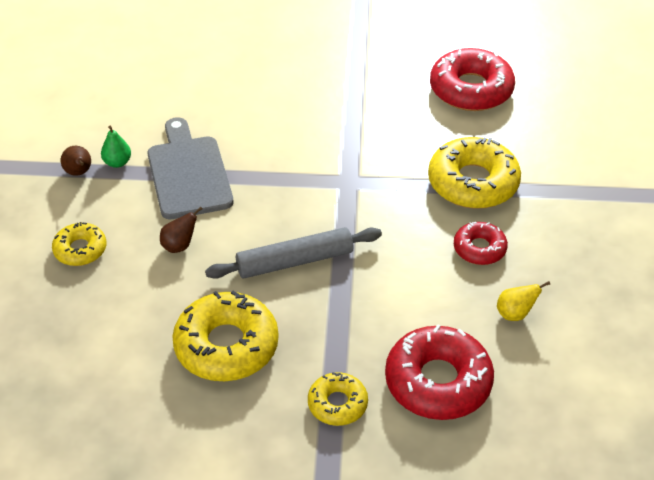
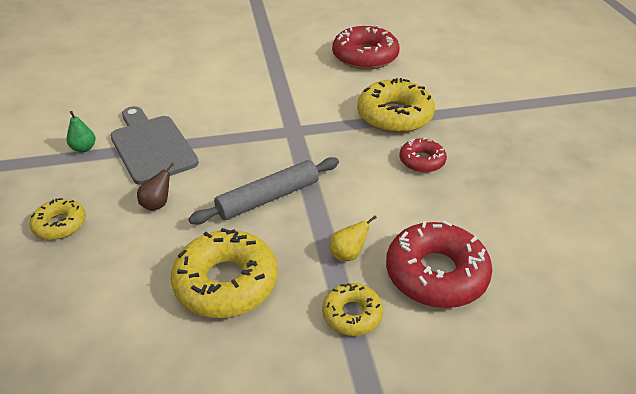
camera: 15 degrees left, 5 degrees down
(79, 173) = (48, 162): brown pear -> none
(515, 314) = (475, 204): yellow pear -> yellow pear (348, 254)

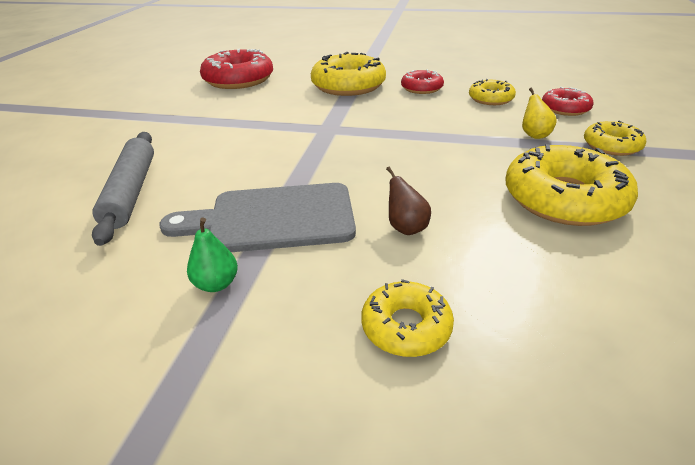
camera: 65 degrees left, 5 degrees down
(268, 198) = (434, 157): grey rolling pin -> grey rolling pin (131, 191)
(426, 213) = (490, 99): none -> yellow donut
(436, 274) = (565, 108): red donut -> red donut, size x0.55

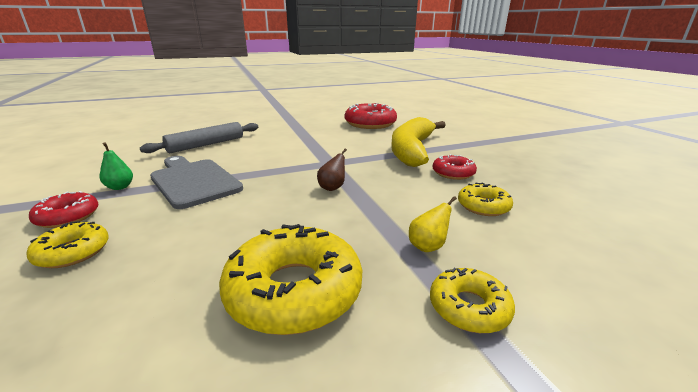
camera: 55 degrees right, 10 degrees down
(348, 86) = (412, 150): yellow donut -> yellow banana
(406, 228) = (200, 223): brown pear -> brown pear (332, 187)
(565, 108) = (533, 254): red donut -> red donut (68, 216)

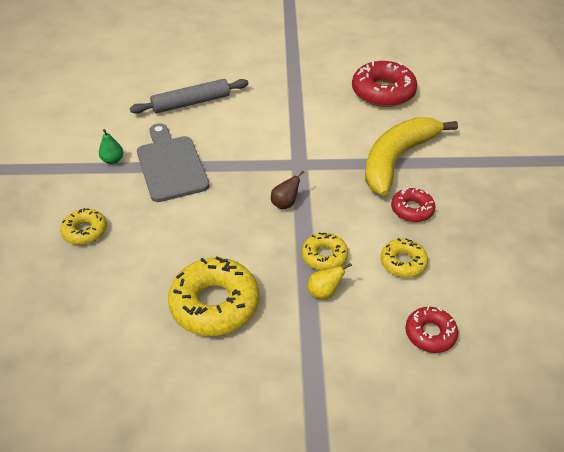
camera: 20 degrees right, 20 degrees up
(68, 216) = (78, 191): red donut -> red donut (430, 333)
(469, 307) = (316, 348): yellow donut -> yellow donut (324, 256)

